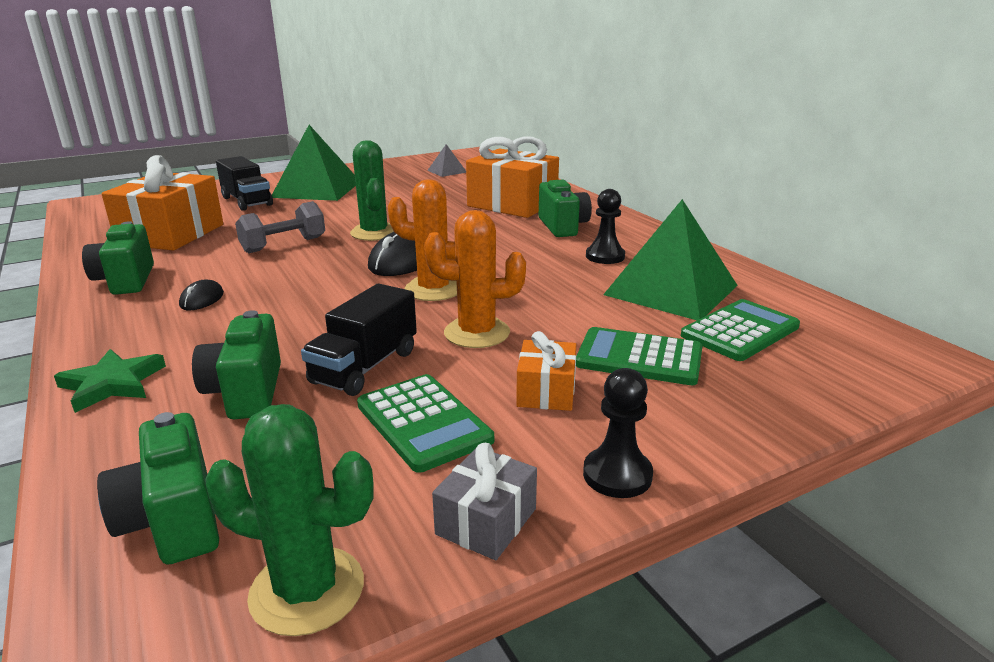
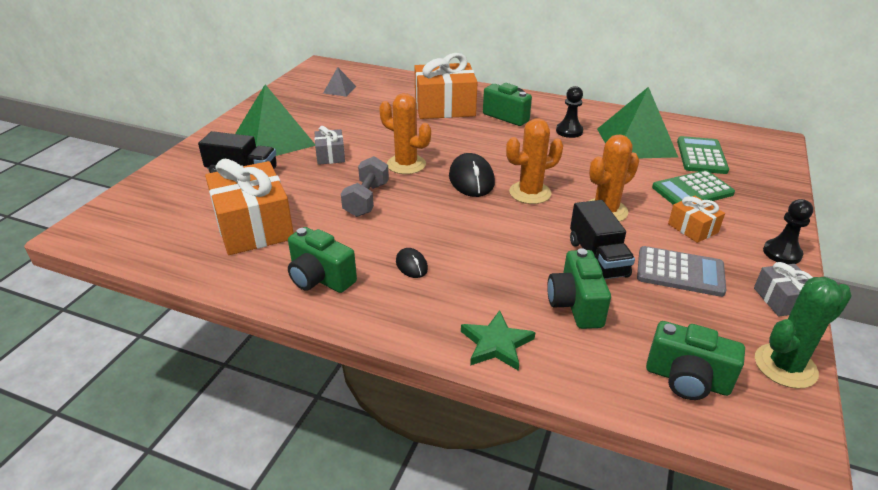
camera: 40 degrees left, 10 degrees up
(246, 392) = (575, 305): green camera -> green camera turned 45 degrees clockwise
(331, 209) = (330, 155): none -> grey gift
(374, 233) = (406, 164): green cactus -> orange cactus
(423, 422) = (680, 272): green calculator -> grey calculator

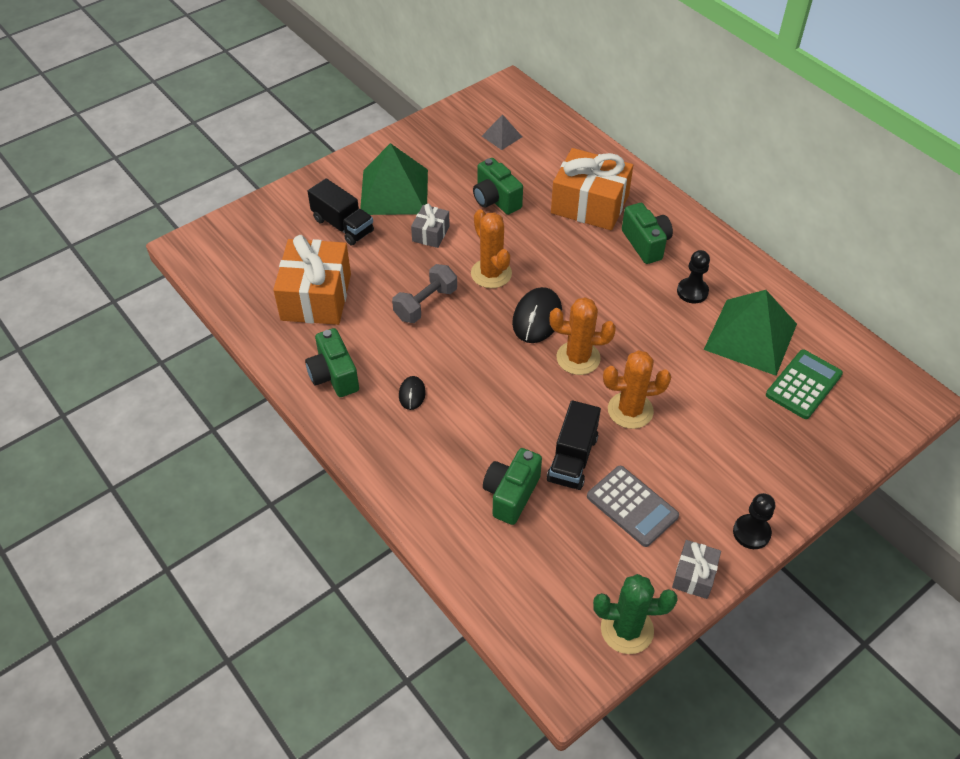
camera: 30 degrees right, 15 degrees up
(496, 344) = (420, 498): green star -> none
(687, 380) = (536, 599): green camera -> green camera (495, 200)
(692, 190) = (743, 424): green calculator -> none
(692, 228) = (694, 467): orange gift -> none

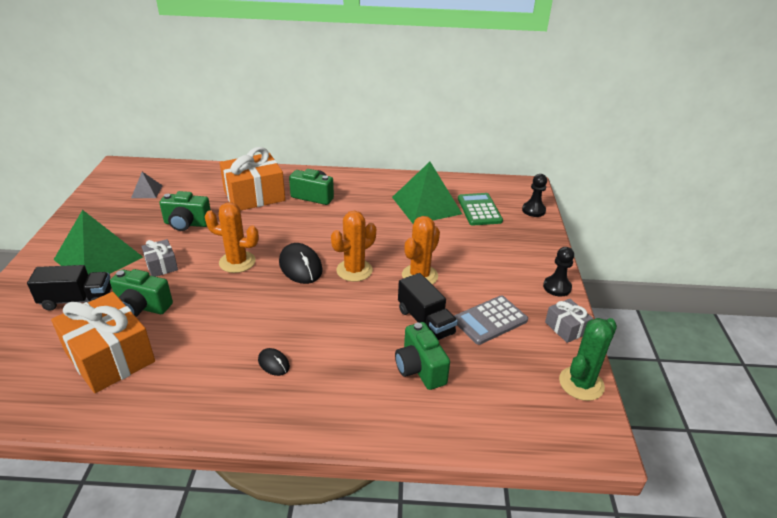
camera: 50 degrees left, 15 degrees down
(334, 375) = (194, 396): green camera -> green camera (142, 307)
(425, 304) = (211, 306): grey dumbbell -> none
(632, 506) = (490, 320): grey calculator -> grey calculator turned 150 degrees clockwise
(692, 291) = (370, 203): black pawn -> black pawn (533, 210)

